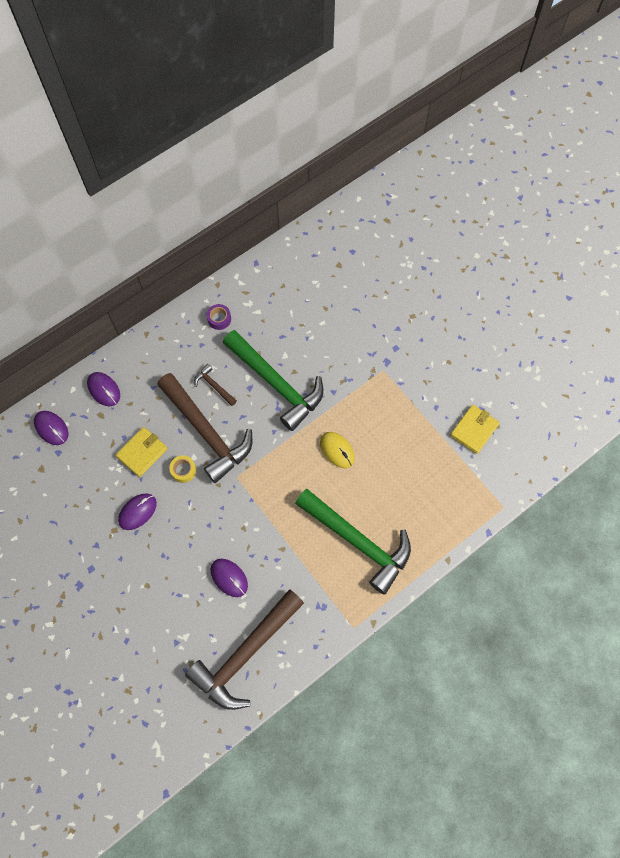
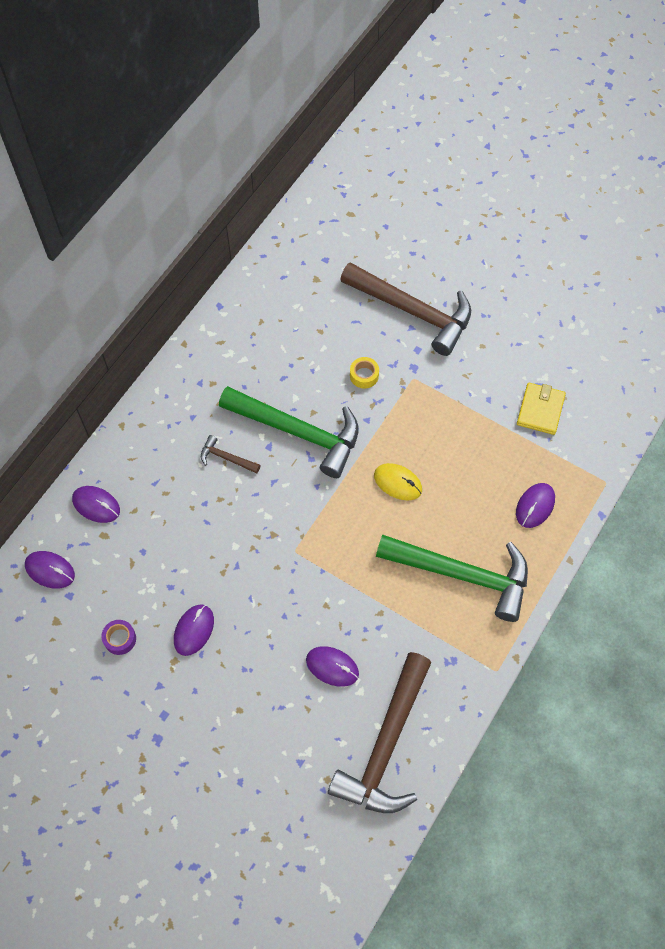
camera: 20 degrees left, 5 degrees down
(142, 452) = (171, 561): yellow wallet -> none
(183, 470) = (229, 565): yellow tape -> yellow tape (364, 375)
(207, 432) = (239, 512): brown hammer -> brown hammer (413, 311)
(219, 319) = (202, 381): purple tape -> purple tape (120, 639)
(437, 506) = (535, 506): none -> purple mouse

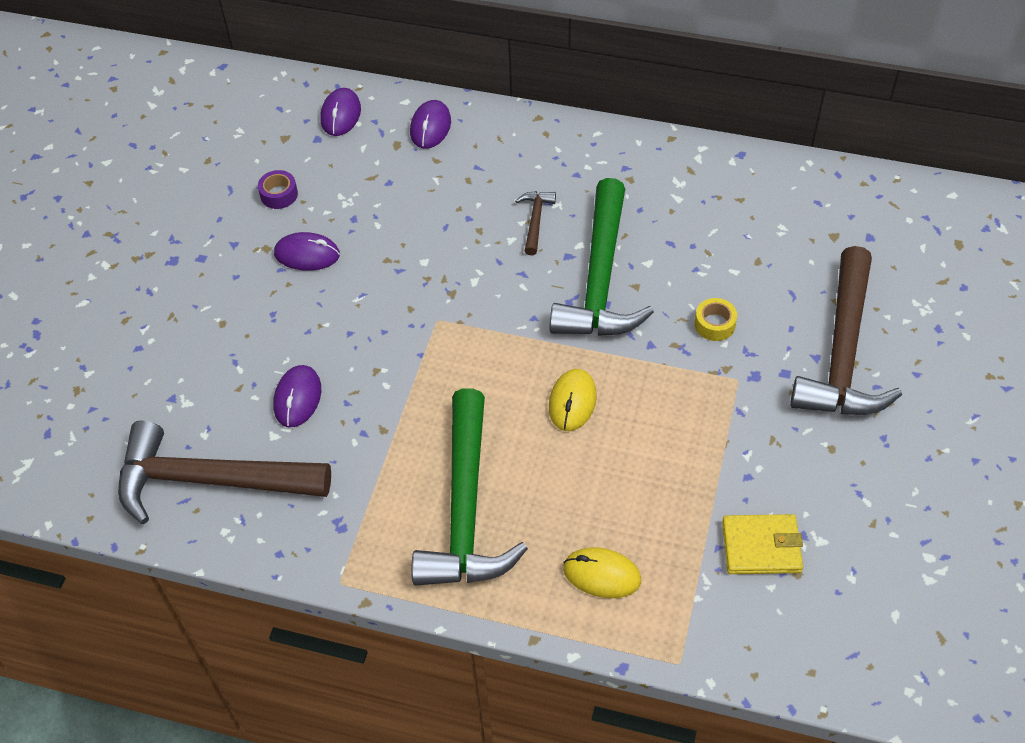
camera: 75 degrees right, 10 degrees down
(535, 506) = (601, 574): purple mouse -> yellow mouse

